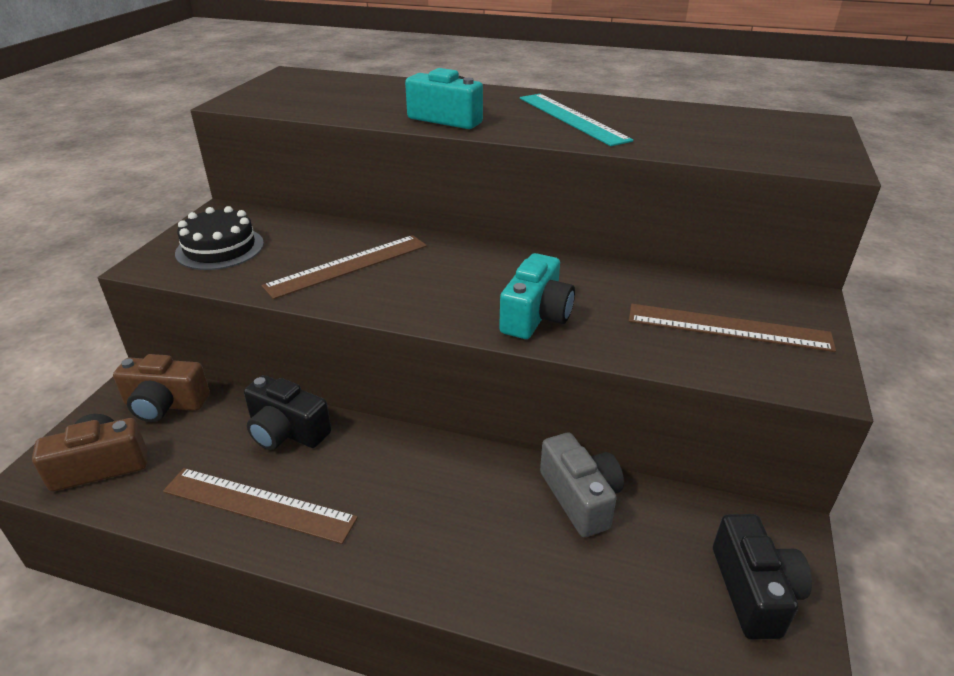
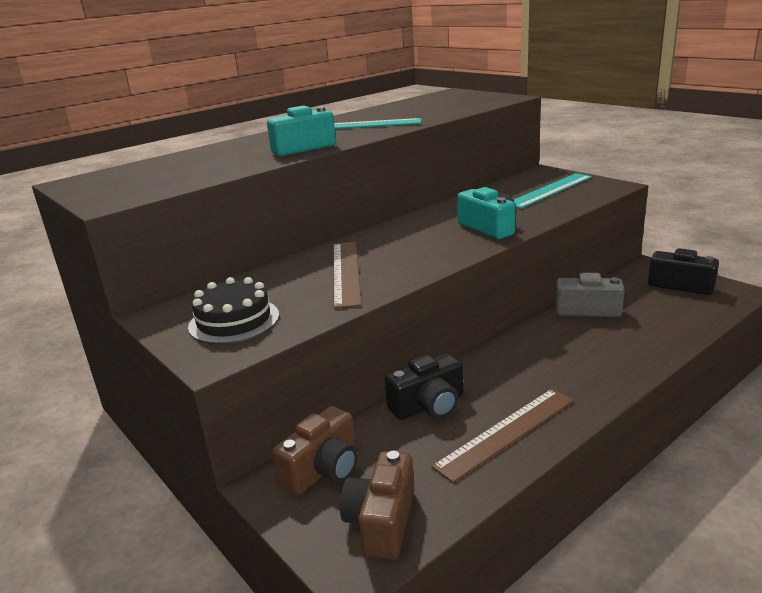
camera: 55 degrees left, 10 degrees down
(728, 328) = (550, 190): brown ruler -> turquoise ruler

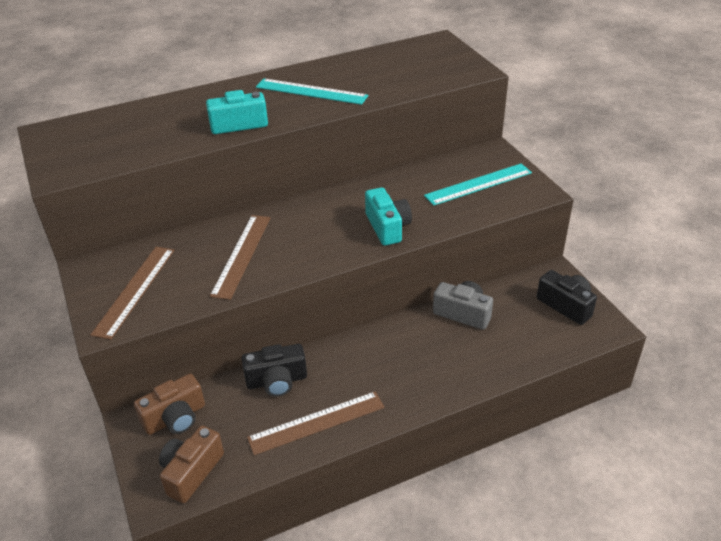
camera: 15 degrees right, 15 degrees up
(234, 321) = (135, 290): black cake -> brown ruler

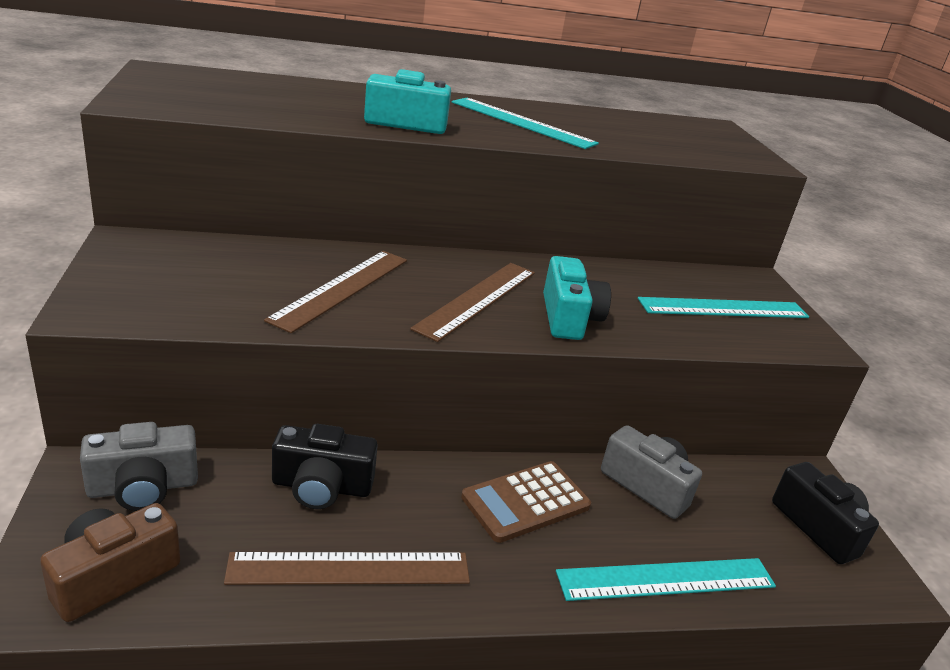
camera: 10 degrees right, 10 degrees down
(135, 290) = (167, 283): brown ruler -> brown ruler (477, 299)
(175, 418) = (143, 487): brown camera -> grey camera
(397, 348) = (525, 502): none -> brown calculator
(489, 367) = (667, 579): none -> turquoise ruler

